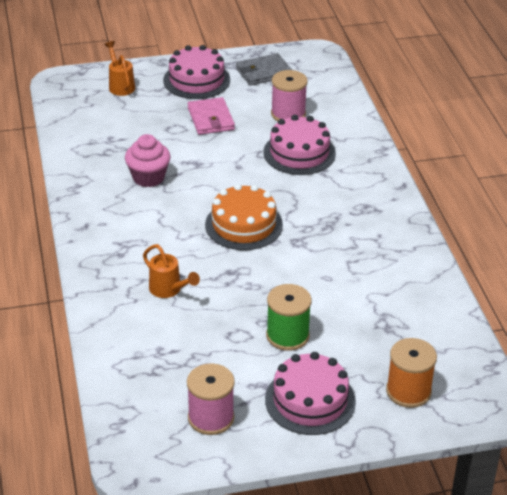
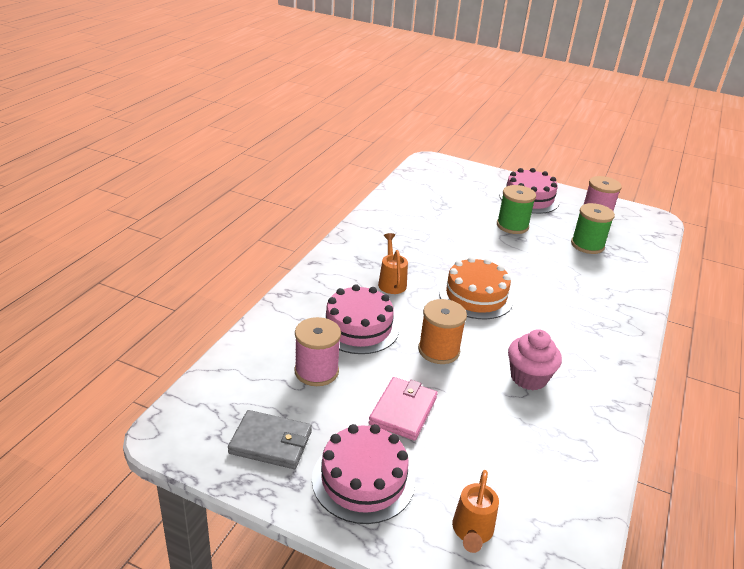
camera: 145 degrees left, 5 degrees down
(168, 290) = (576, 282): orange watering can -> orange watering can (391, 282)
(189, 353) = (587, 245): none -> green spool
(408, 391) = (468, 180): orange spool -> orange spool (438, 350)

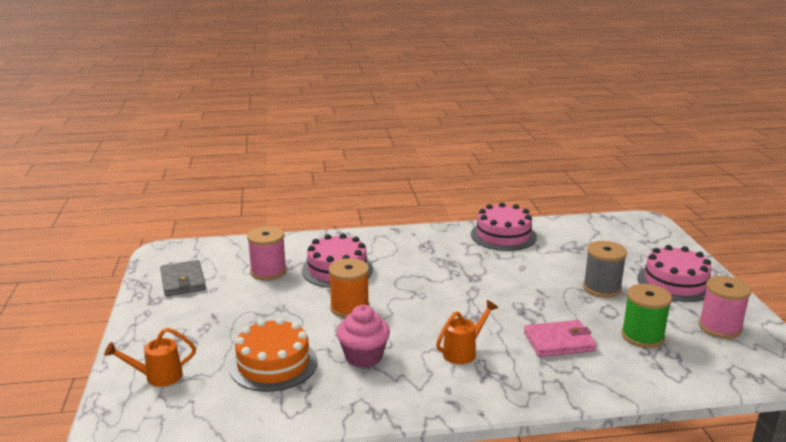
camera: 60 degrees right, 10 degrees down
(363, 480) = (175, 322): pink cake -> pink cake (503, 235)
(391, 282) = (414, 263): orange watering can -> orange watering can (463, 352)
(403, 411) = (260, 315): pink wallet -> pink wallet (559, 342)
(476, 296) = (450, 302): orange cake -> orange cake (273, 364)
(512, 226) = (602, 288): green spool -> grey spool

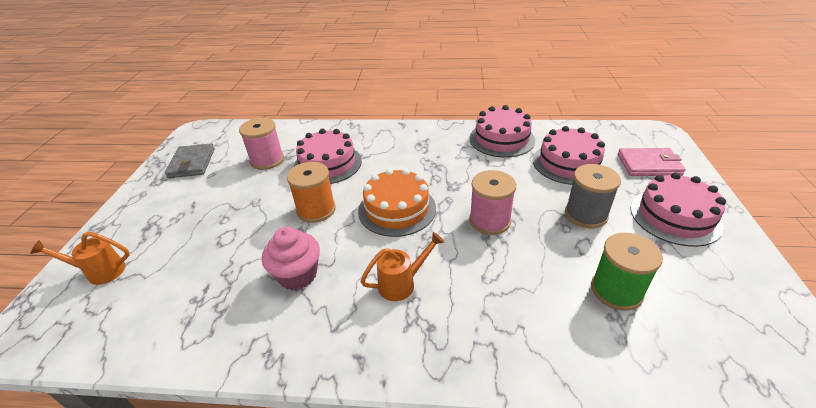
camera: 15 degrees right, 15 degrees up
(273, 364) = (208, 271): orange cake -> orange cake (397, 209)
(559, 342) = (513, 284): pink wallet -> pink wallet (649, 165)
(573, 251) = (568, 163): none -> pink cake
(720, 327) = (720, 290): pink spool -> pink spool (489, 221)

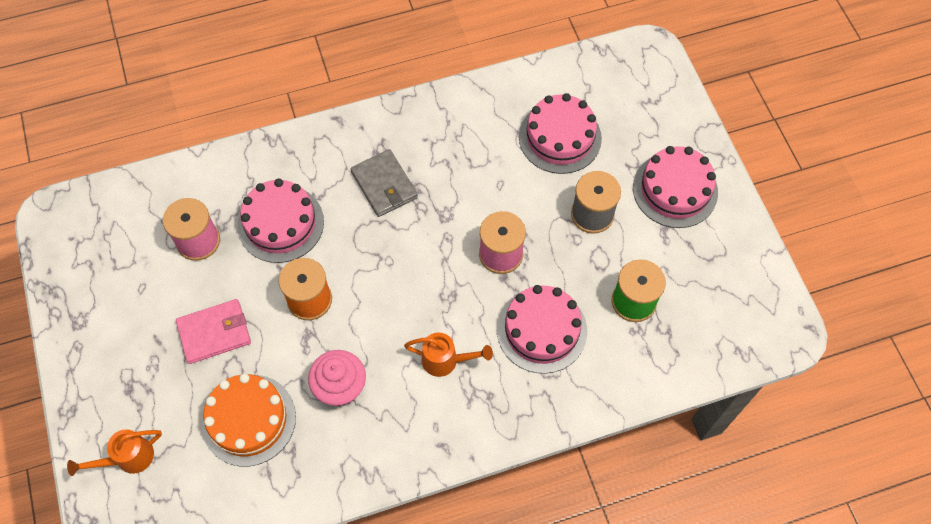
camera: 25 degrees left, 25 degrees up
(192, 163) = (99, 277): grey wallet -> grey wallet (384, 185)
(397, 209) = (398, 269): orange cake -> orange cake (248, 420)
(402, 283) = (445, 361): orange watering can -> orange watering can turned 60 degrees clockwise
(501, 139) = (473, 114): pink cake -> pink cake (541, 330)
(649, 165) = (644, 115): pink wallet -> pink wallet (214, 333)

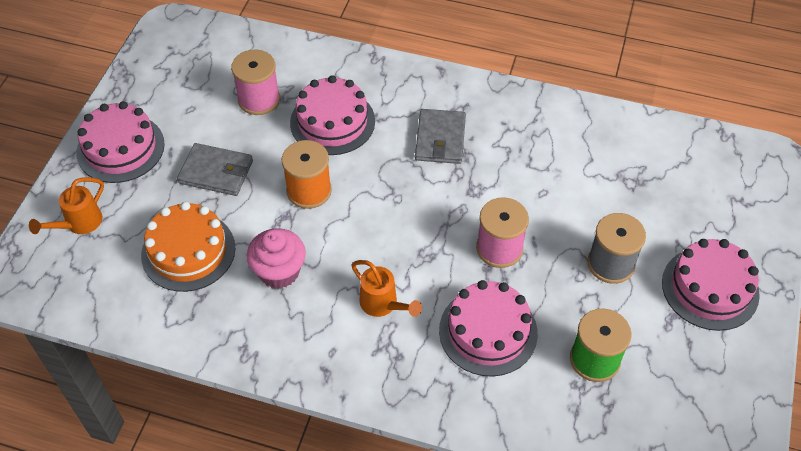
camera: 35 degrees right, 10 degrees down
(128, 458) = (79, 224): orange watering can -> orange watering can turned 60 degrees counterclockwise
(214, 333) = (216, 172): pink wallet -> grey wallet
(560, 137) = (628, 185): pink cake -> pink cake (120, 148)

